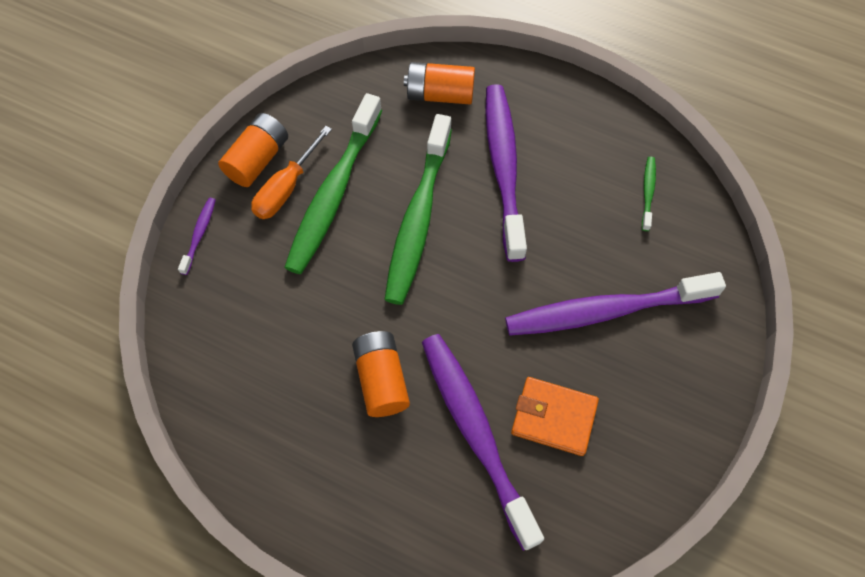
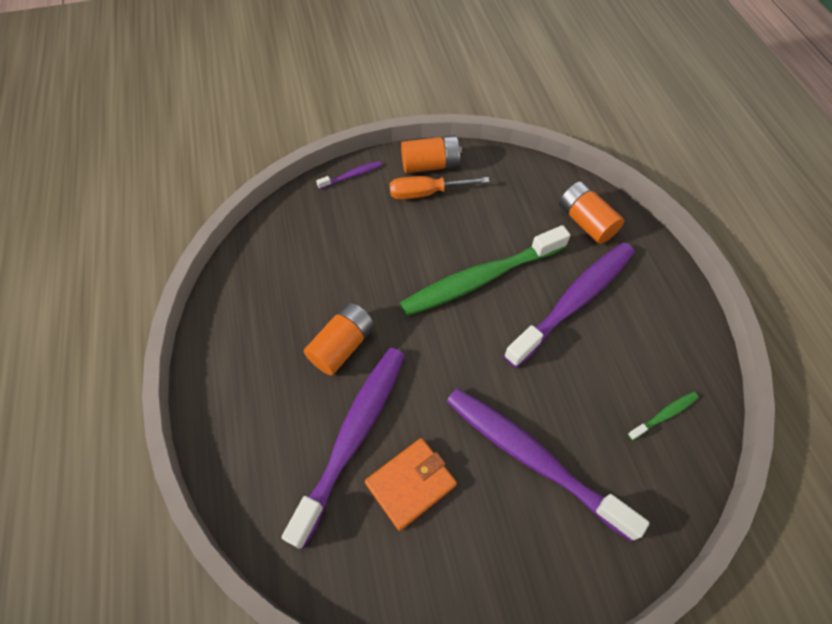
camera: 50 degrees right, 5 degrees down
(333, 193) = (449, 219): green toothbrush -> none
(553, 417) = (411, 484): orange wallet -> orange wallet turned 75 degrees clockwise

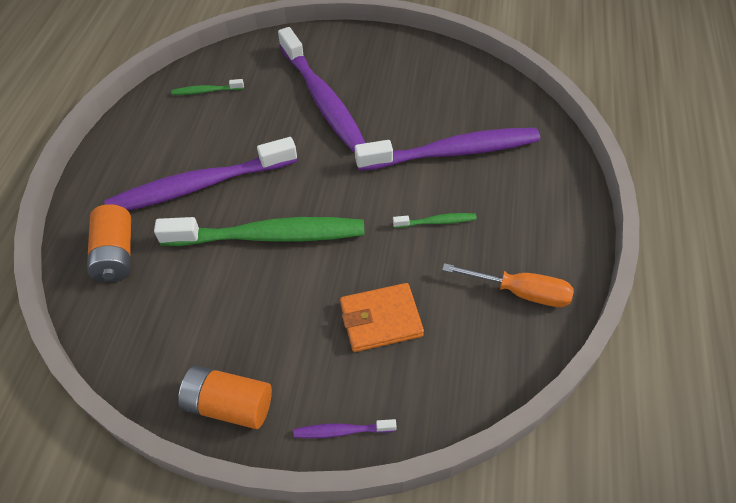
camera: 155 degrees left, 5 degrees down
(342, 346) = (436, 222): orange battery -> green toothbrush
(353, 436) = (453, 152): purple toothbrush -> purple toothbrush turned 150 degrees counterclockwise
(411, 484) = (420, 112): orange wallet -> orange wallet (381, 320)
(425, 193) = (261, 362): orange screwdriver -> orange screwdriver (521, 292)

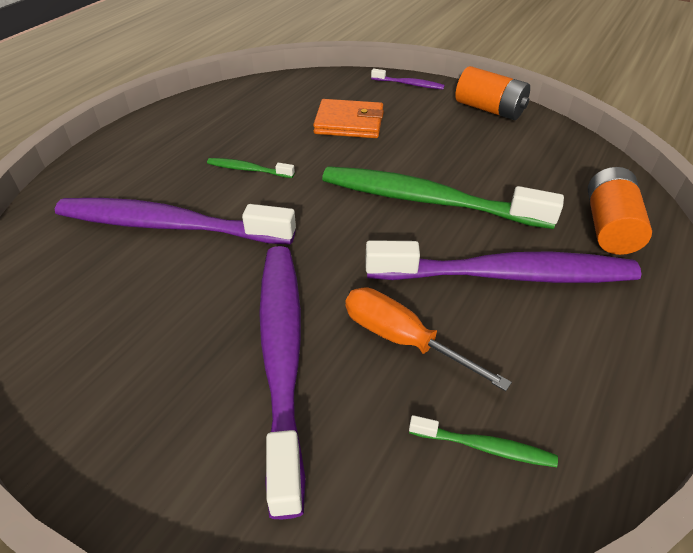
camera: 160 degrees left, 10 degrees down
(521, 292) = (223, 112): orange screwdriver -> orange screwdriver (401, 339)

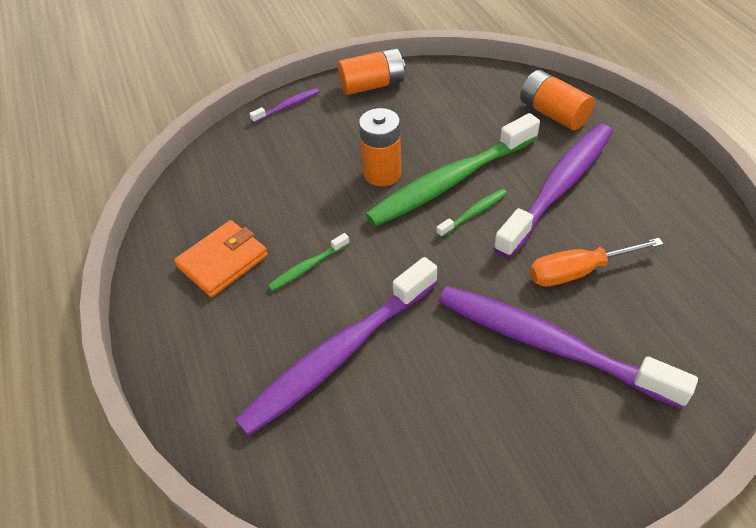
camera: 50 degrees left, 5 degrees up
(349, 123) = (305, 171): orange wallet -> orange wallet (223, 261)
(391, 160) = (382, 173): none -> orange battery
(485, 447) = (685, 280): green toothbrush -> green toothbrush (474, 213)

